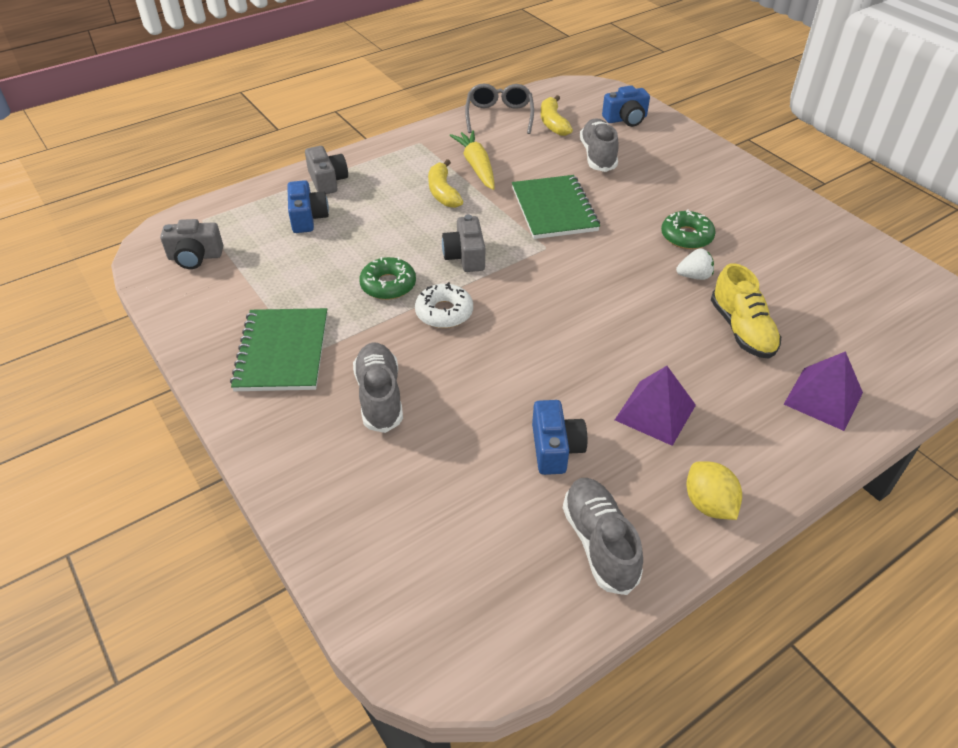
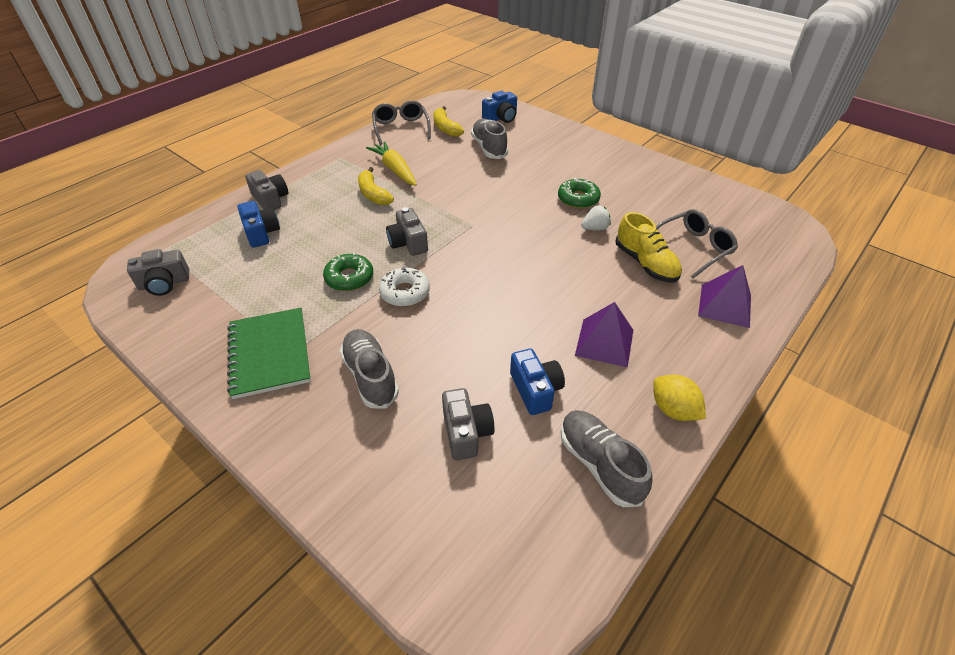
camera: 15 degrees left, 0 degrees up
(463, 477) = (466, 432): none -> grey camera
(554, 209) = (468, 194): green notebook -> none
(811, 322) = (693, 248): none -> grey glasses

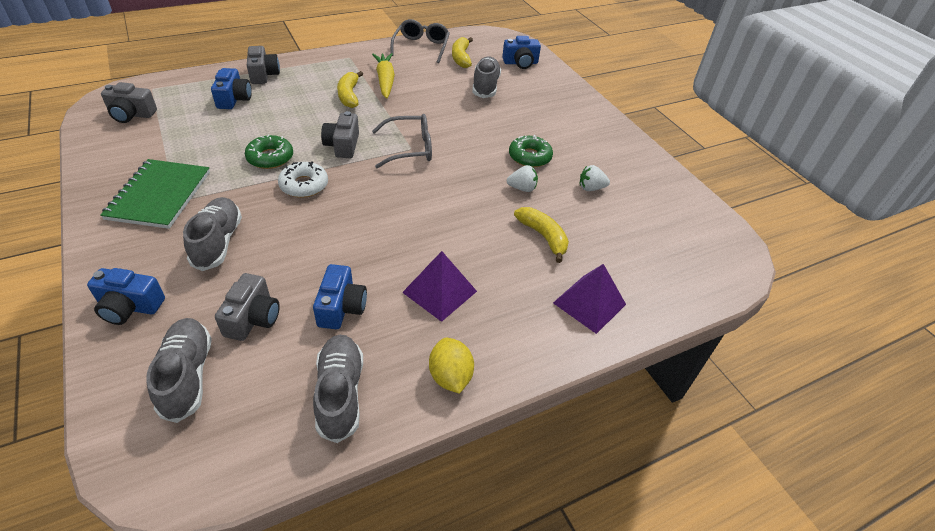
camera: 20 degrees right, 0 degrees up
(338, 472) = (130, 307): none -> blue camera
(453, 511) = (187, 376): none -> grey shoe
(645, 263) = (543, 236): yellow shoe -> yellow banana
(647, 209) = (591, 188): none -> white strawberry
(693, 248) = (605, 239): grey glasses -> grey glasses (409, 148)

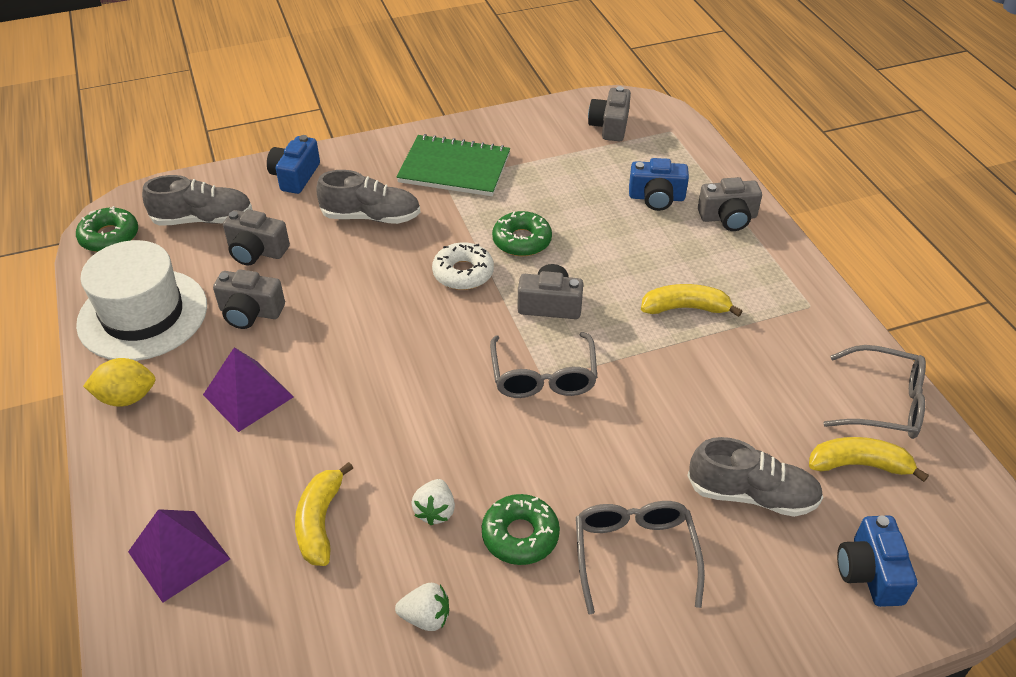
camera: 100 degrees right, 0 degrees up
(197, 468) = (109, 237): none -> green donut
(340, 393) = (143, 314): grey shoe -> white hat
(341, 307) = (250, 312): blue camera -> grey camera
(385, 81) = (741, 350): yellow carrot -> none
(530, 121) = (634, 555): none -> grey glasses
(543, 236) = (320, 522): yellow banana -> yellow banana turned 120 degrees clockwise
(591, 188) = (426, 617): white strawberry -> white strawberry turned 90 degrees clockwise

